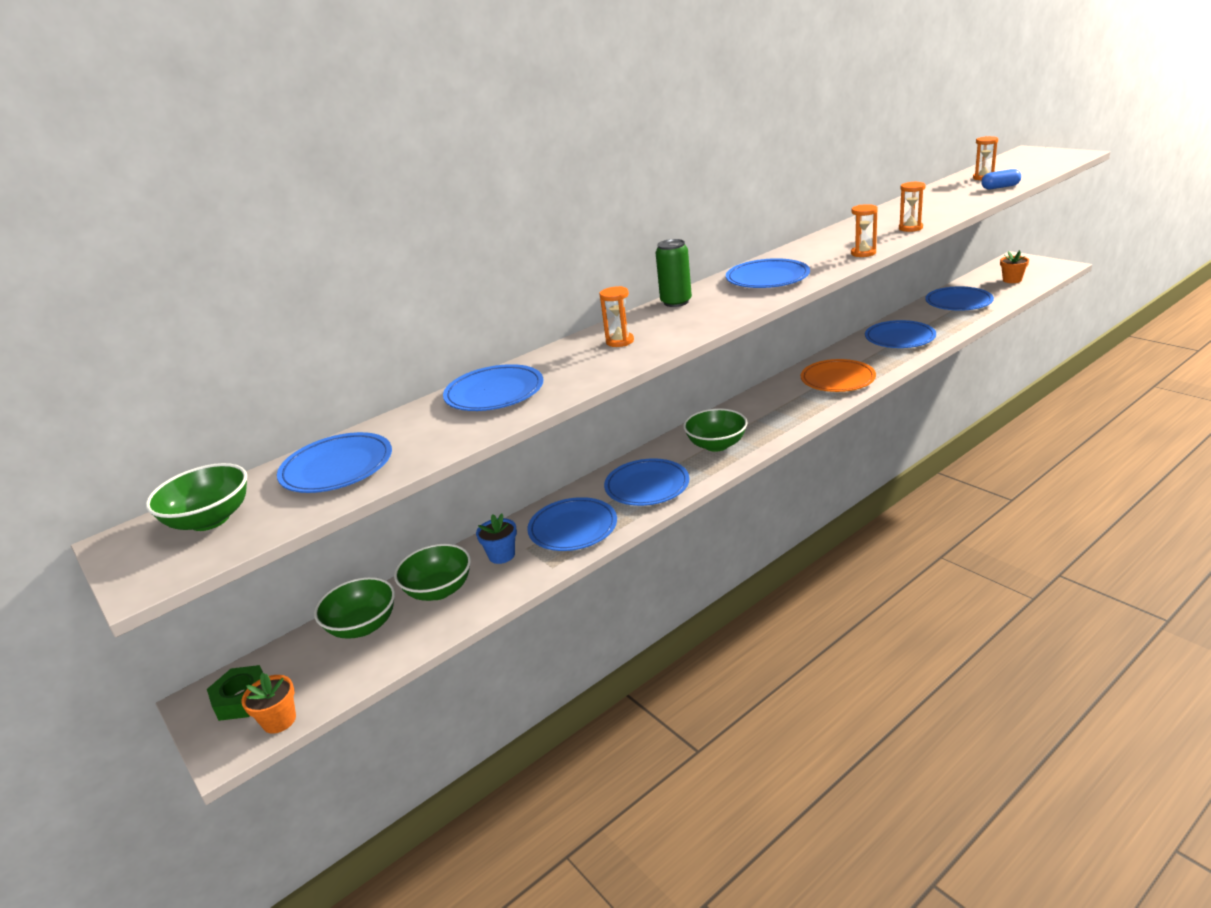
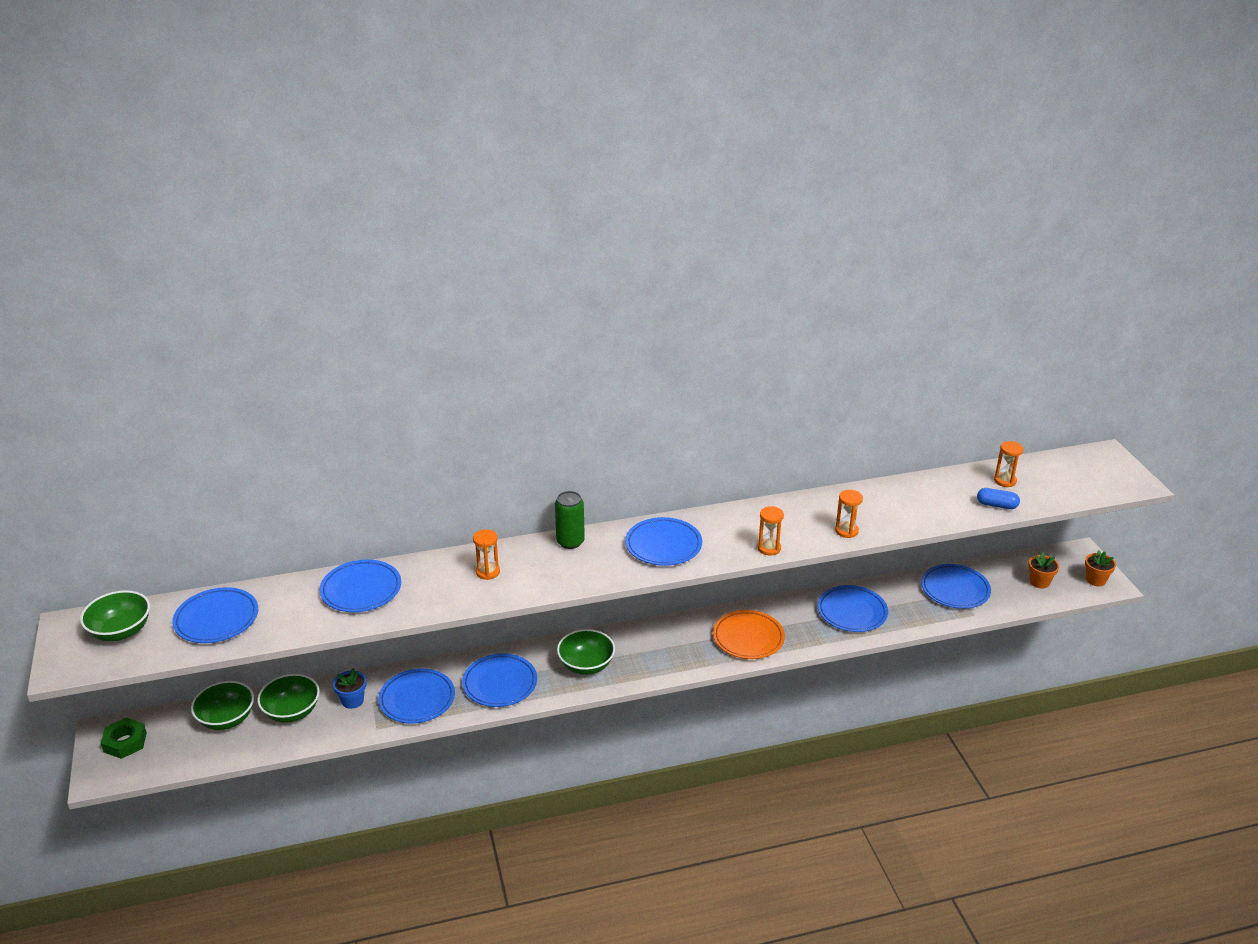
camera: 20 degrees right, 5 degrees up
(279, 720) = (136, 770): orange flower pot -> orange flower pot (1095, 580)

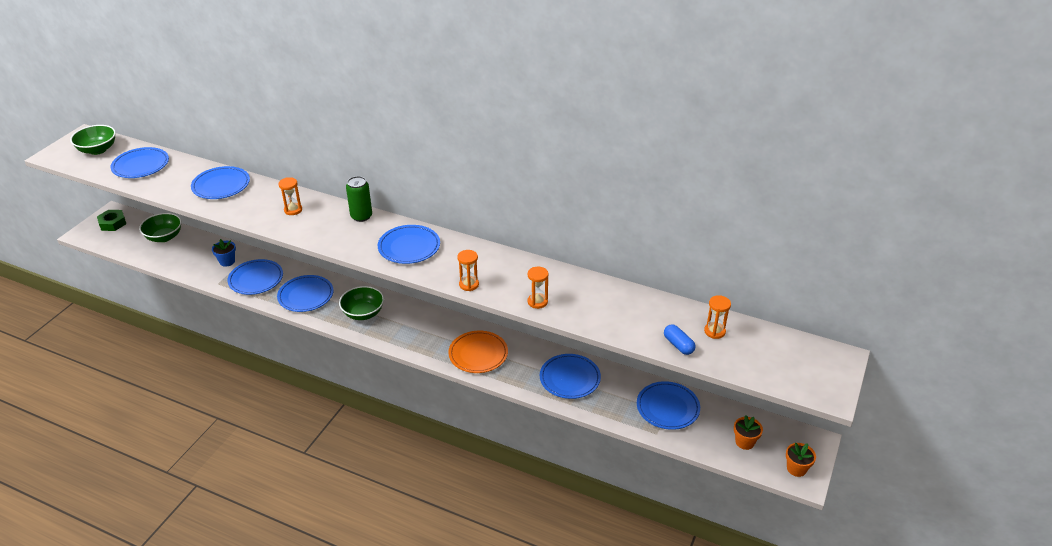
camera: 40 degrees right, 5 degrees up
(292, 712) = (194, 250): green bowl -> none

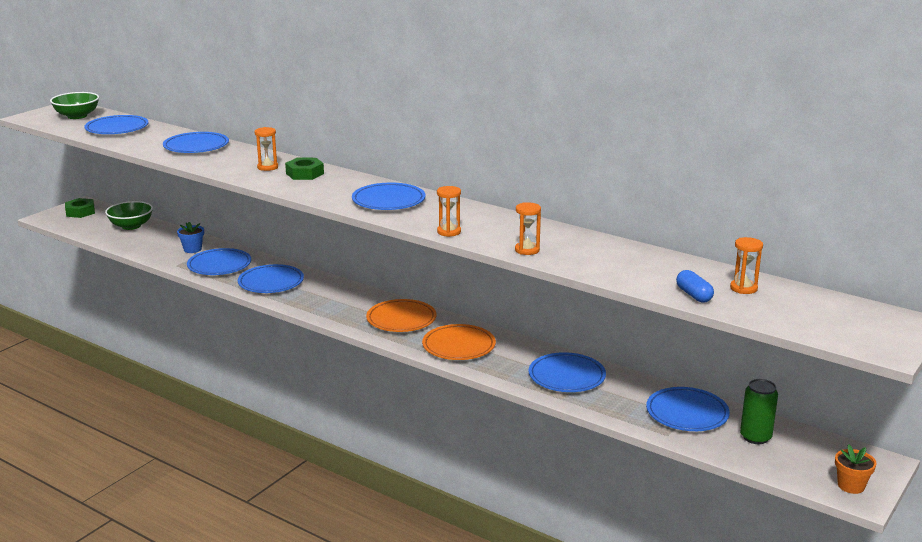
camera: 10 degrees right, 15 degrees down
(328, 216) = (305, 174): none -> green nut
(361, 216) = (342, 176): green can -> green can (755, 437)
(363, 313) = (332, 301): green bowl -> none
(425, 328) = (401, 319): none -> orange plate
(744, 442) = (784, 454): orange flower pot -> none

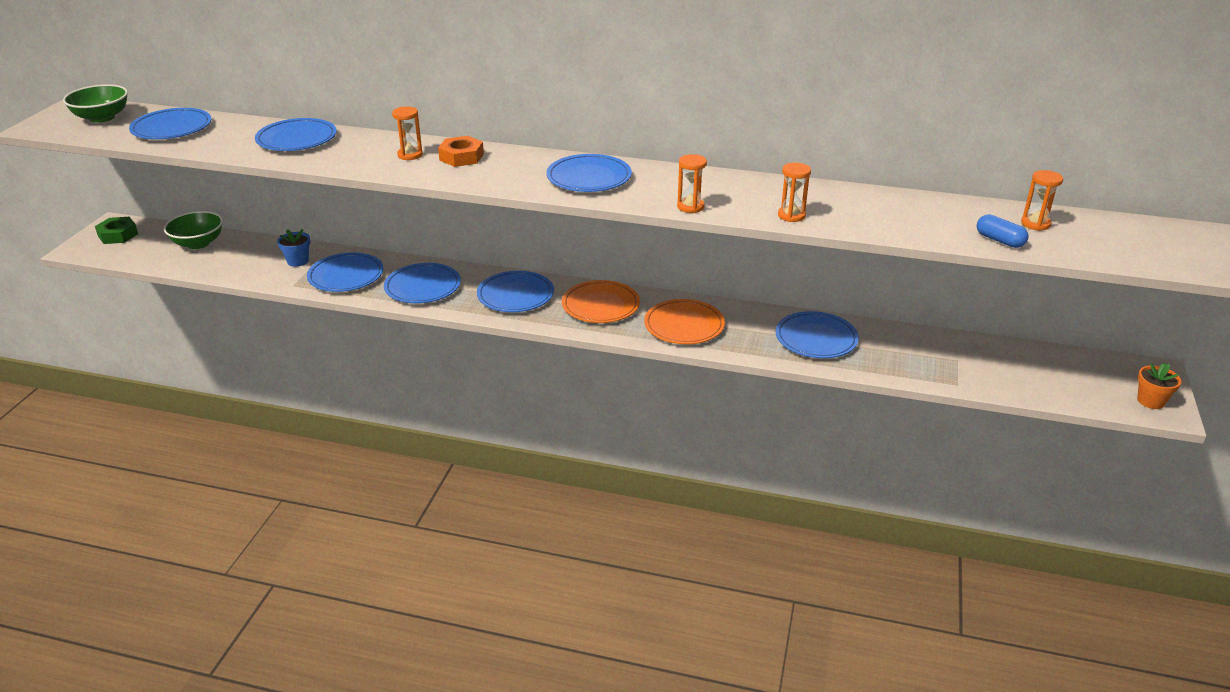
camera: 20 degrees left, 10 degrees up
(305, 174) = (461, 157): green nut -> orange nut
(687, 413) = (956, 356): blue plate -> blue plate (515, 295)
(755, 437) = (1034, 368): green can -> none

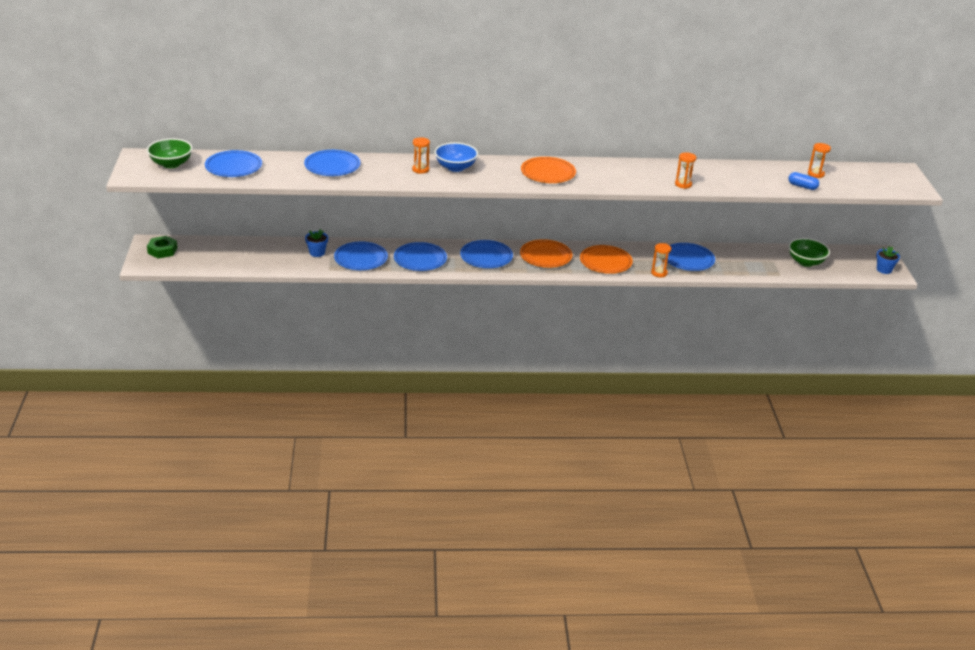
camera: 20 degrees left, 0 degrees up
(198, 243) = (231, 249): green bowl -> green bowl (806, 262)
(461, 157) = (455, 167): orange nut -> blue bowl
(589, 178) = (548, 173): blue plate -> orange plate
(690, 207) = (622, 185): orange hourglass -> orange hourglass (659, 273)
(1150, 401) = (884, 270): orange flower pot -> blue flower pot

